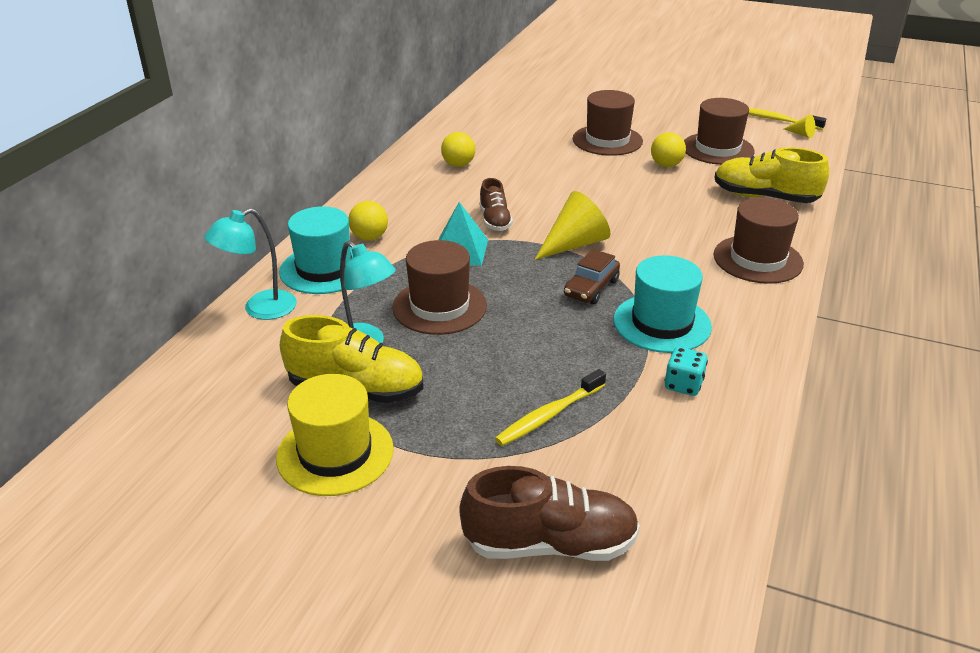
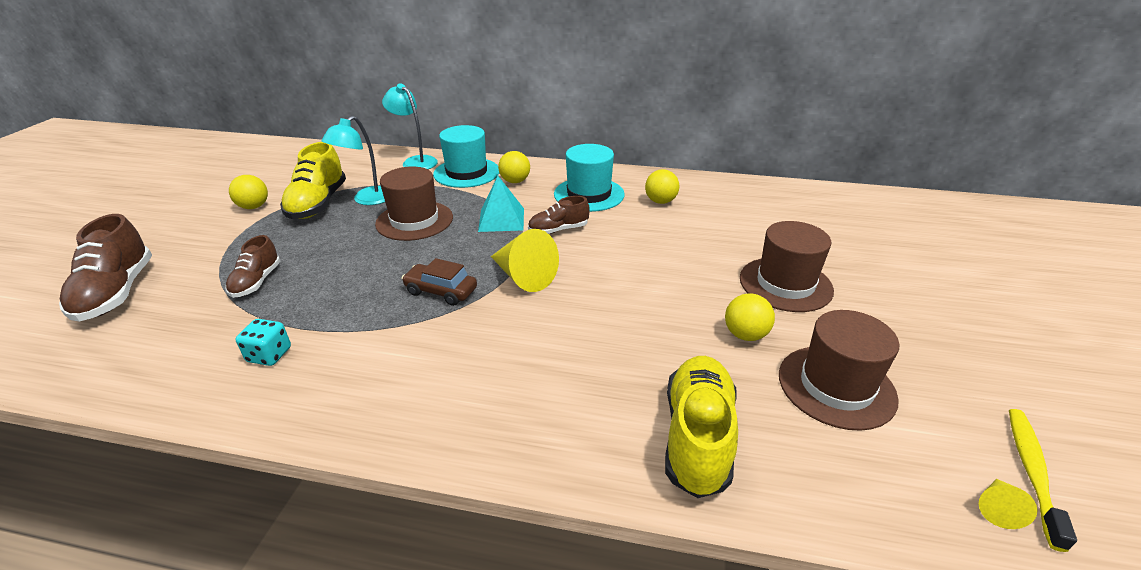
camera: 80 degrees right, 0 degrees up
(335, 453) = (254, 207): yellow hat -> yellow ball
(549, 415) = (257, 282): yellow toothbrush -> brown shoe
(662, 323) = (375, 339): turquoise hat -> turquoise hat (589, 194)
(757, 259) = (511, 421): brown hat -> none

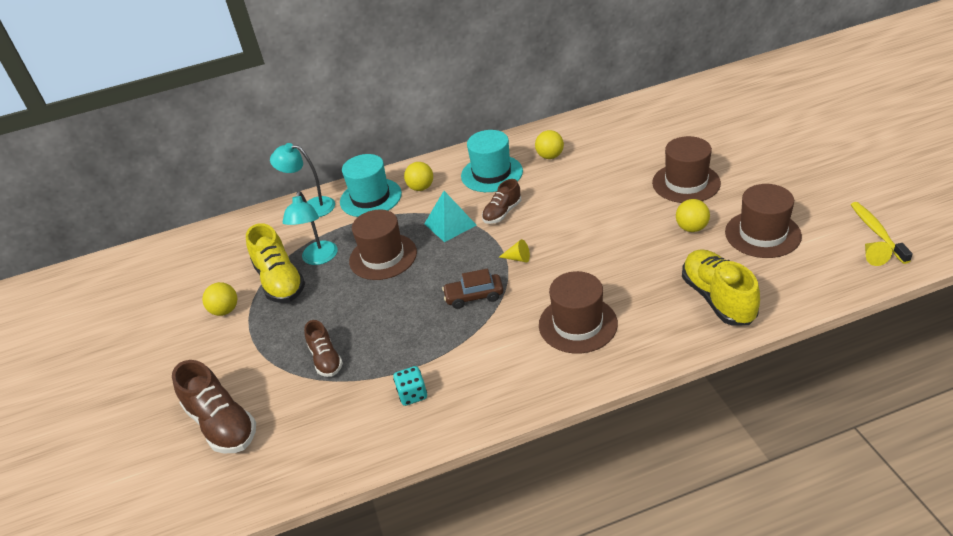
camera: 25 degrees left, 5 degrees up
(502, 374) = (578, 324): none -> brown hat
(523, 276) = (518, 258): yellow cone -> yellow cone, size x0.48

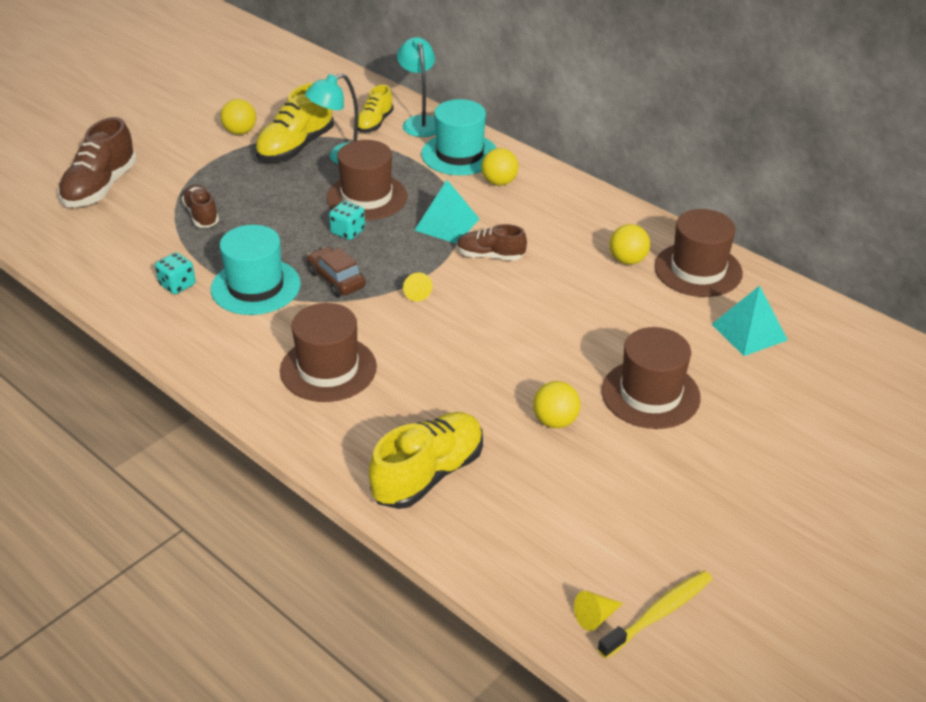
camera: 55 degrees right, 0 degrees up
(289, 230) = (374, 123): none -> yellow shoe
(326, 359) = (202, 215): brown shoe -> brown shoe turned 120 degrees clockwise
(419, 277) = (348, 232): none -> turquoise dice
(491, 173) = (560, 225): turquoise hat -> turquoise hat (255, 286)
(649, 131) = (749, 332): none -> turquoise pyramid
(762, 234) = (582, 491): brown hat -> brown hat (698, 270)

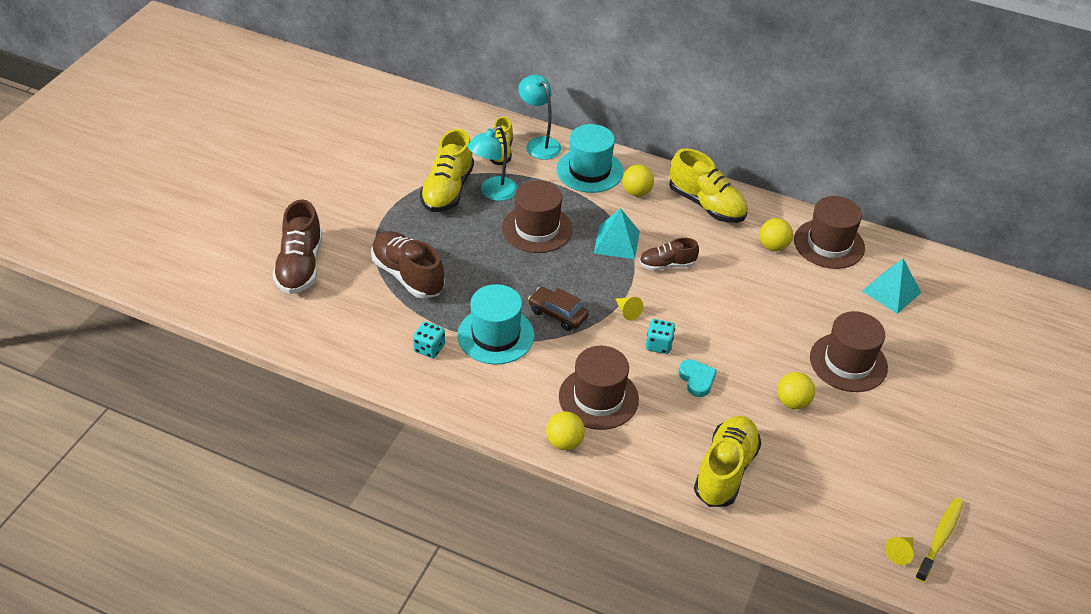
camera: 20 degrees left, 5 degrees up
(202, 215) = (408, 275): brown shoe -> brown shoe, size x1.66
(240, 132) = (389, 183): yellow ball -> yellow ball (564, 442)
(348, 232) = (540, 266): turquoise dice -> turquoise dice (658, 345)
(453, 374) = (697, 379): none -> turquoise heart
(572, 207) = (706, 205): none -> yellow shoe

